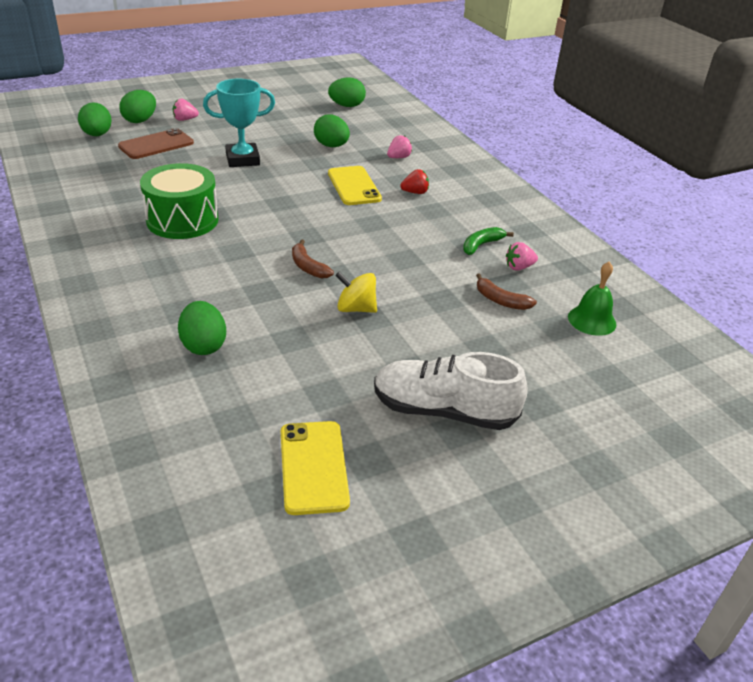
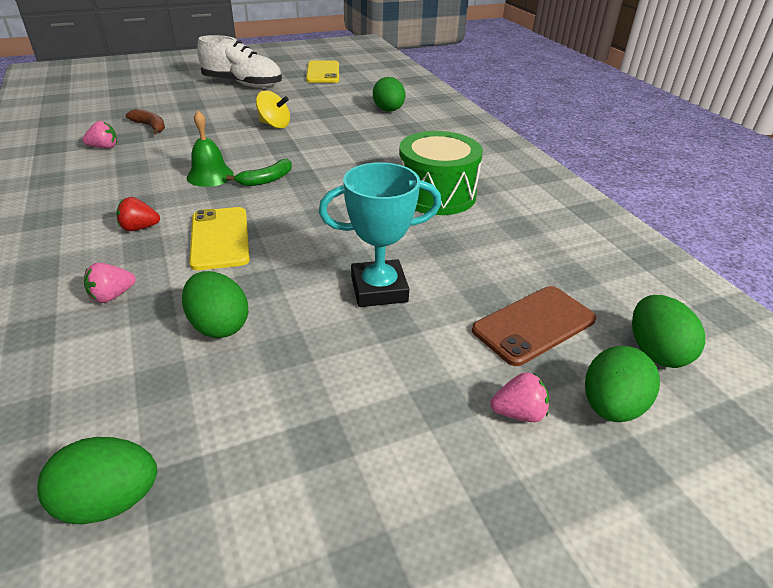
camera: 175 degrees left, 0 degrees up
(308, 267) = (306, 151): brown banana -> none
(481, 245) = (119, 166): green banana -> green banana (266, 180)
(592, 320) = (90, 114): green bell -> green bell (210, 175)

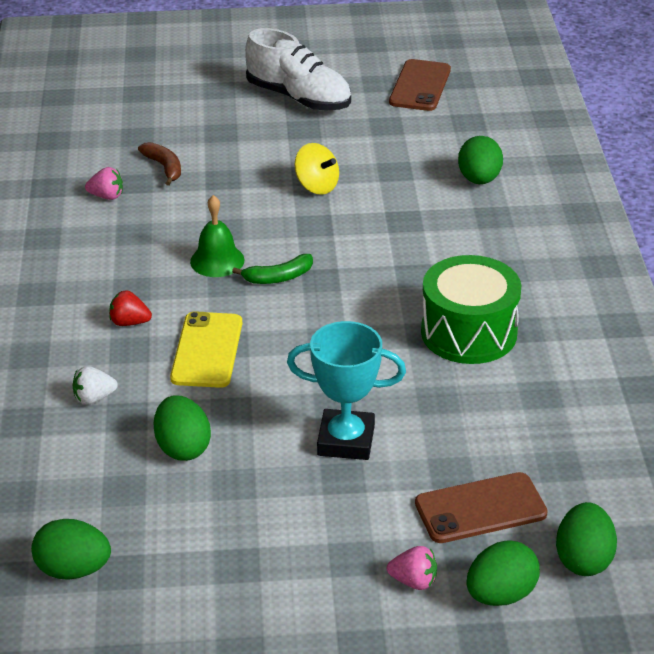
camera: 20 degrees right, 0 degrees up
(112, 296) = (94, 398): pink strawberry -> white strawberry
(323, 72) = (420, 86): yellow phone -> brown phone

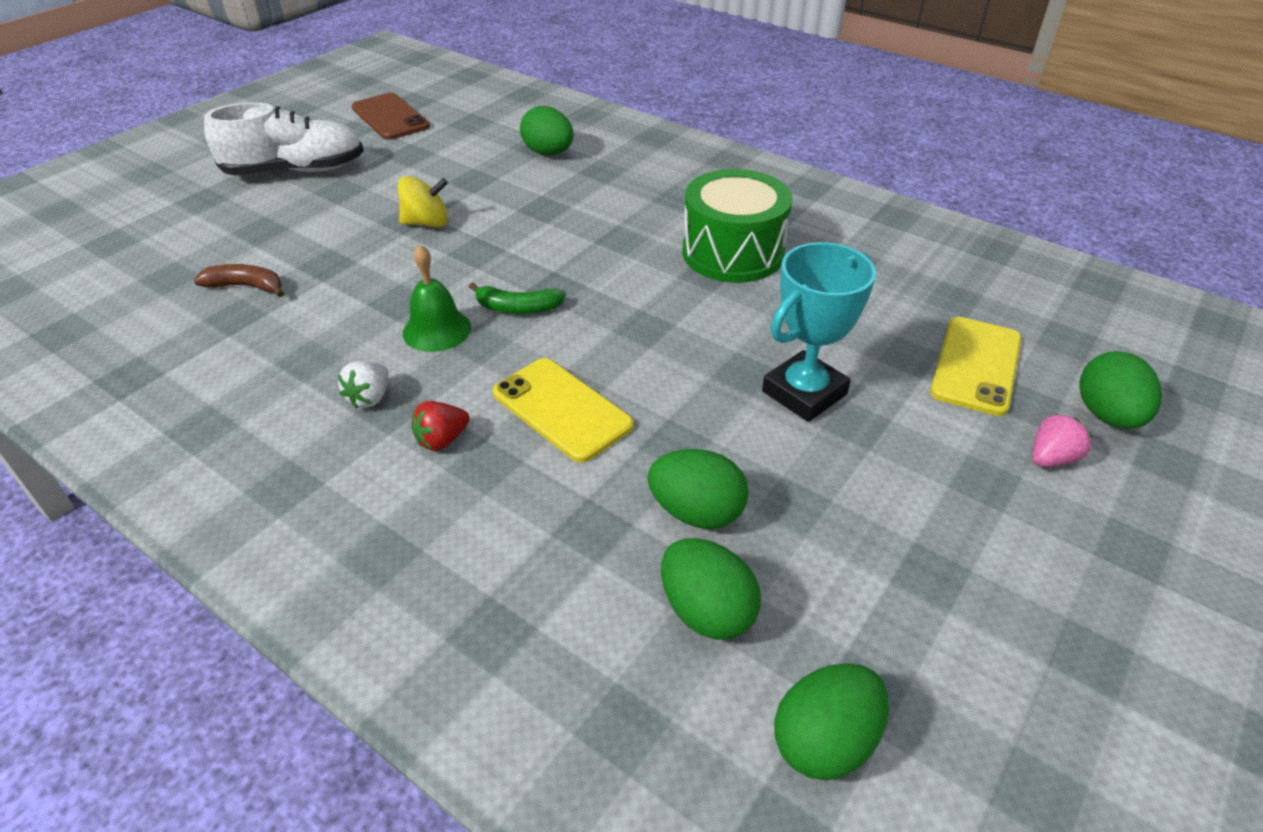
camera: 50 degrees left, 5 degrees up
(94, 398) = (530, 540): white strawberry -> white strawberry (370, 398)
(107, 196) = (220, 345): pink strawberry -> none
(278, 277) = (517, 308): green banana -> green banana turned 75 degrees clockwise
(480, 508) = (976, 366): brown phone -> yellow phone
(583, 559) = (1089, 347): green egg -> green egg (706, 611)

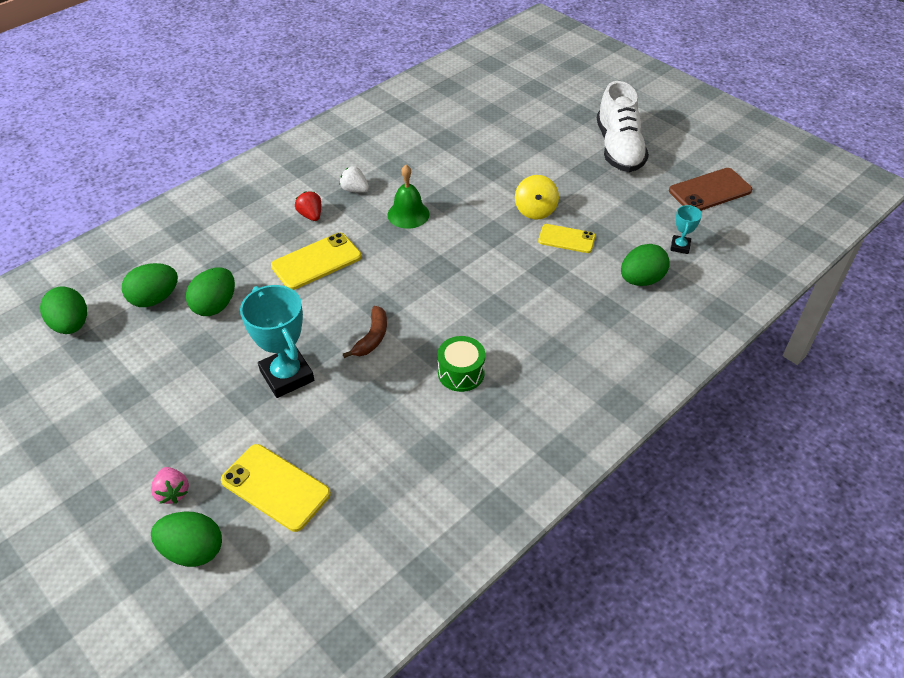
camera: 100 degrees right, 5 degrees up
(246, 286) = (474, 140): brown banana -> brown banana (372, 338)
(483, 199) = (566, 239): none -> yellow phone
(490, 133) = (680, 246): none -> turquoise trophy
(517, 308) = (421, 249): green banana -> none
(733, 253) = (461, 373): green drum -> green drum, size x0.56

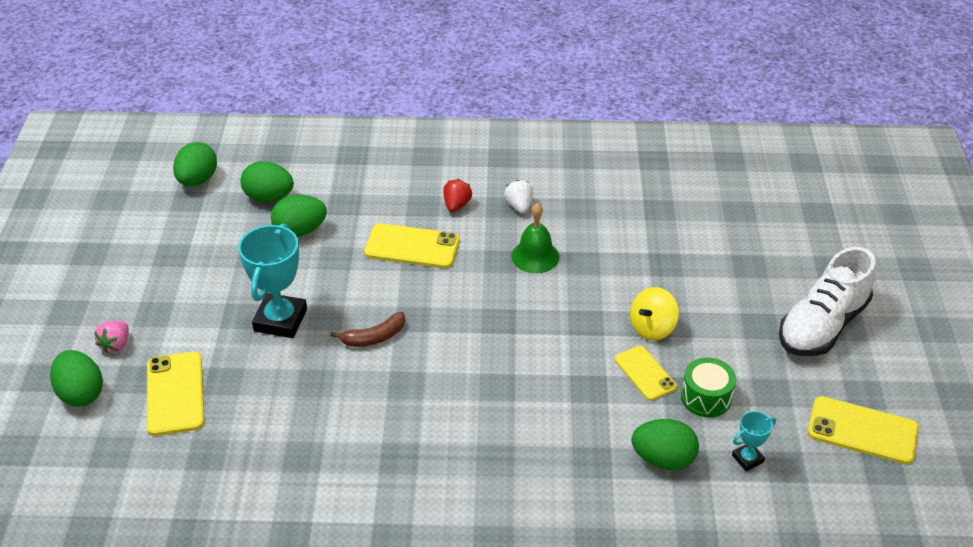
camera: 45 degrees right, 5 degrees down
(461, 373) = (402, 416): green drum -> green drum (706, 397)
(710, 191) = (862, 431): brown phone -> yellow phone

